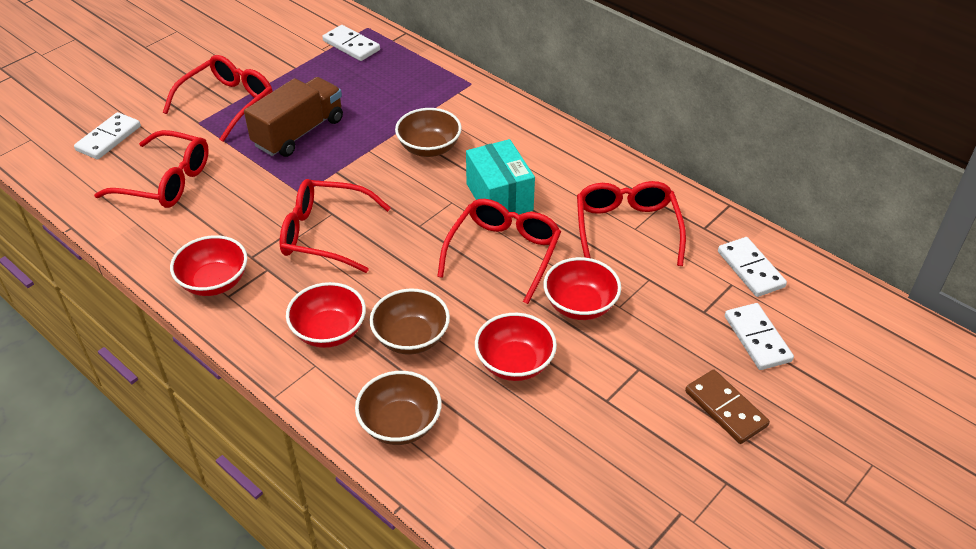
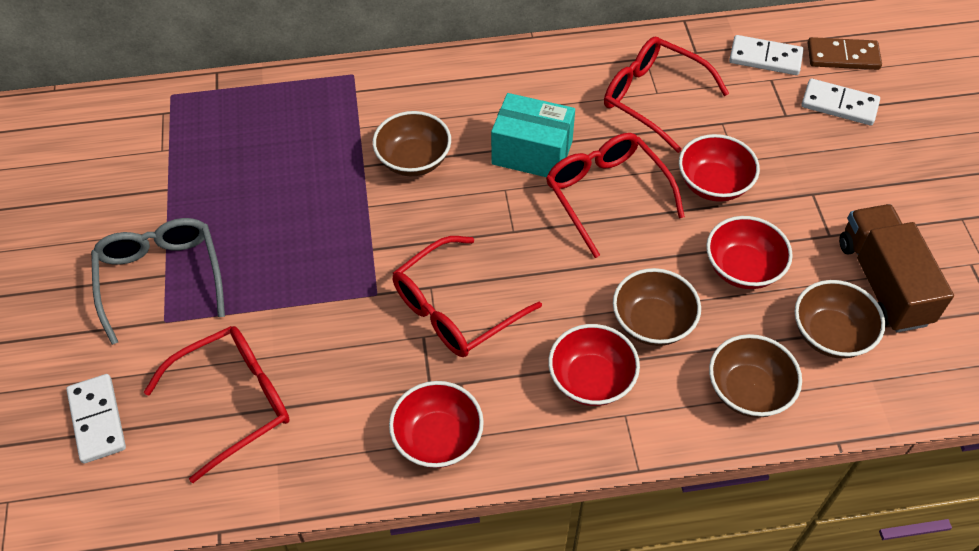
camera: 50 degrees left, 10 degrees up
(228, 103) = (161, 278): red glasses -> grey glasses
(299, 132) = (279, 245): brown truck -> brown truck (883, 282)
(351, 45) = (186, 124): white domino -> none
(503, 449) = (830, 334): none -> brown bowl
(725, 409) = (893, 171): brown domino -> brown domino (843, 56)

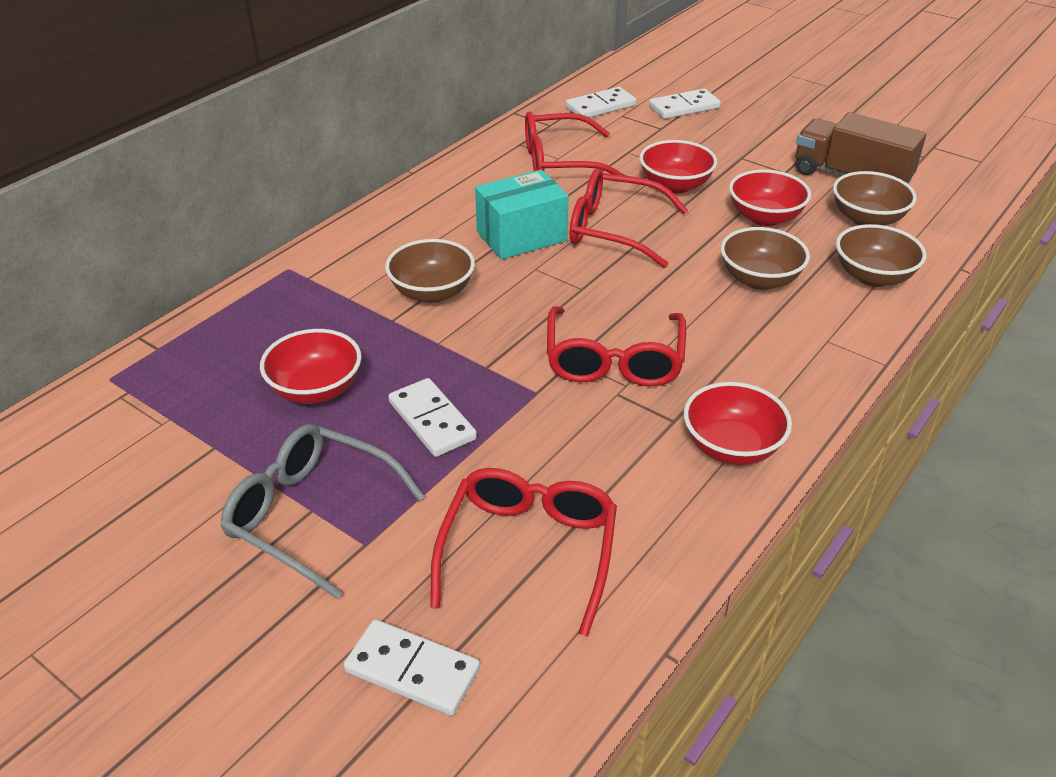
camera: 45 degrees left, 15 degrees down
(293, 265) = (432, 420): none -> white domino
(591, 380) = (775, 336): red bowl -> red bowl (316, 389)
(843, 56) = (647, 84): brown domino -> none

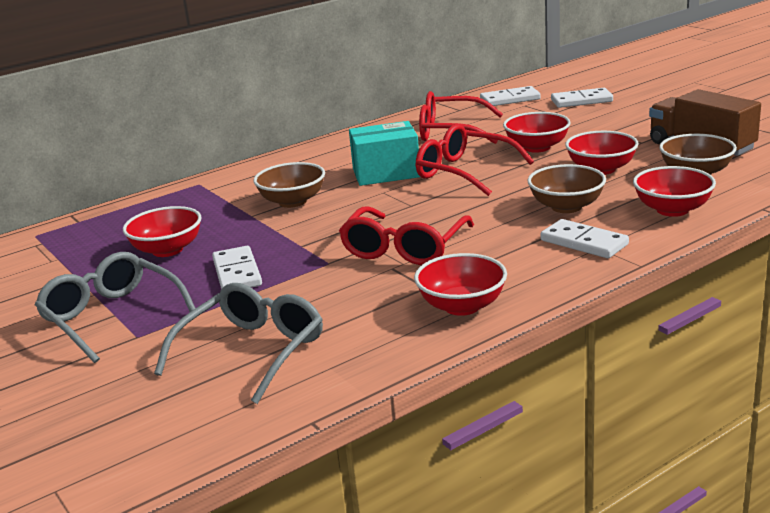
camera: 20 degrees right, 15 degrees down
(412, 670) = (117, 408): white domino -> white domino (584, 242)
(529, 550) = (252, 351): red glasses -> grey glasses
(873, 276) = (672, 210): brown bowl -> red bowl

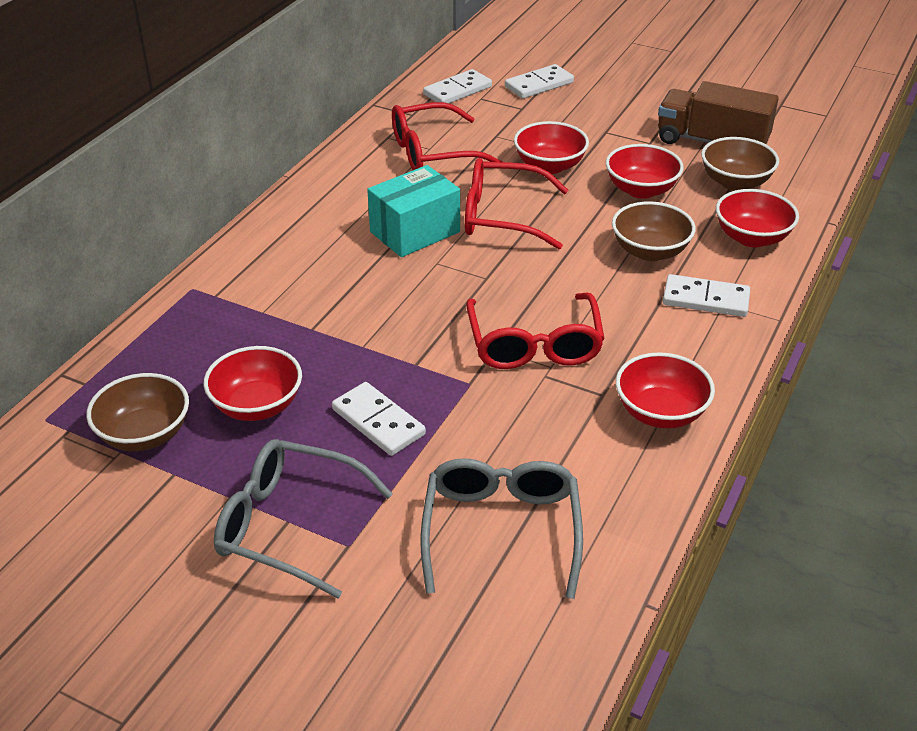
camera: 30 degrees left, 15 degrees up
(292, 201) = (343, 297): brown bowl -> brown bowl (145, 434)

